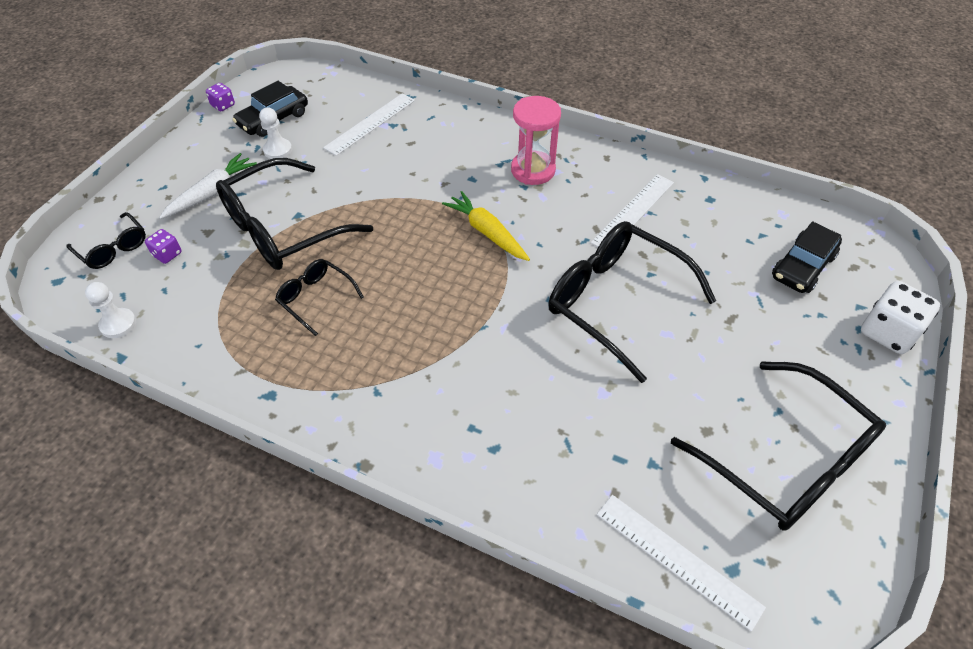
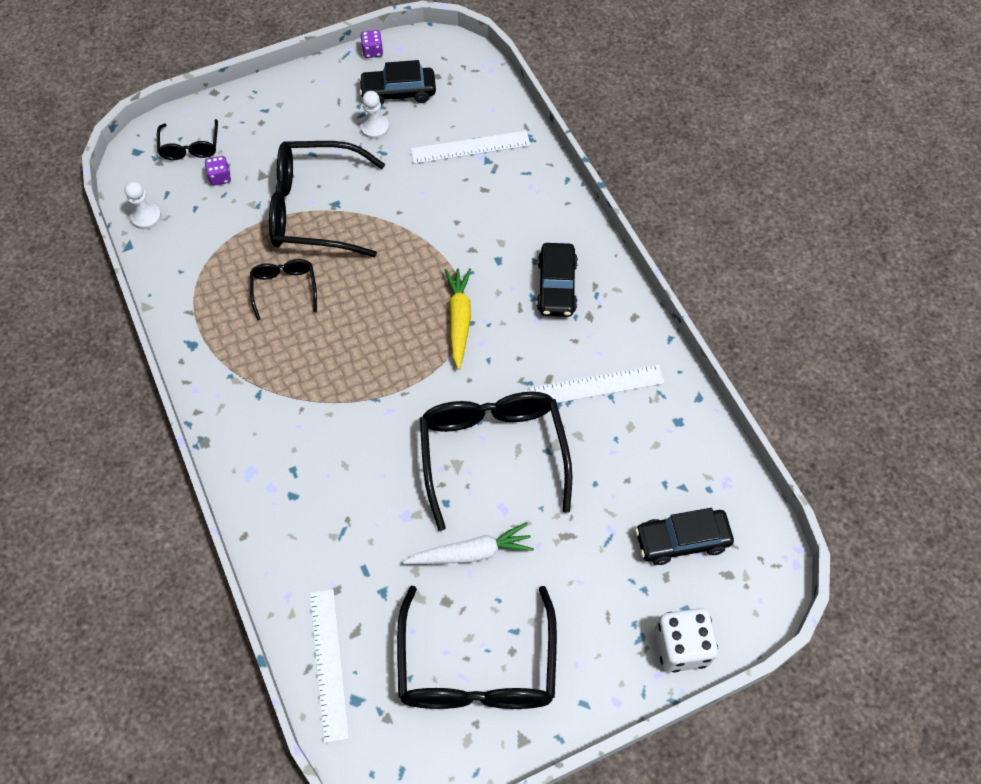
camera: 40 degrees right, 10 degrees up
(212, 192) = (293, 139): white carrot -> white carrot (471, 553)
(533, 170) = (556, 286): pink hourglass -> black car

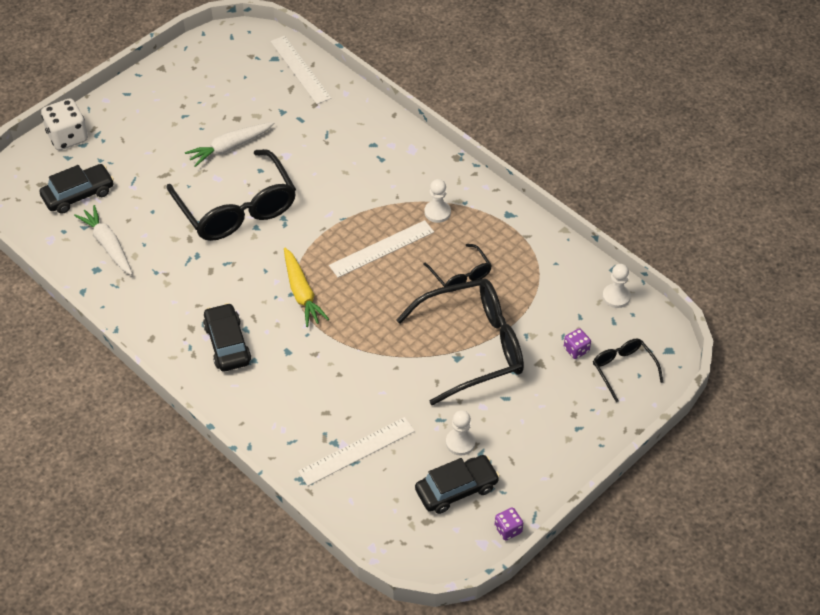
camera: 160 degrees right, 10 degrees down
(267, 372) = (437, 212): none -> white pawn
(477, 668) = (203, 92): black glasses -> none
(597, 386) = (169, 276): white ruler -> white ruler (381, 248)
(659, 451) = (107, 245): none -> white carrot

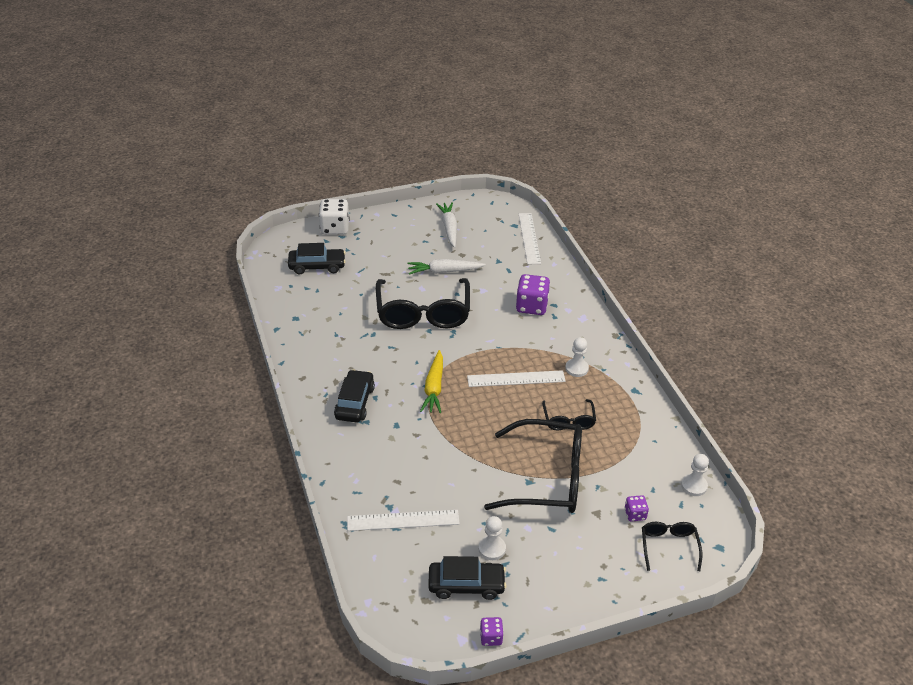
camera: 25 degrees right, 10 degrees down
(107, 245) = (314, 305): white carrot -> white carrot (449, 228)
(350, 155) = (531, 306): none -> purple dice

